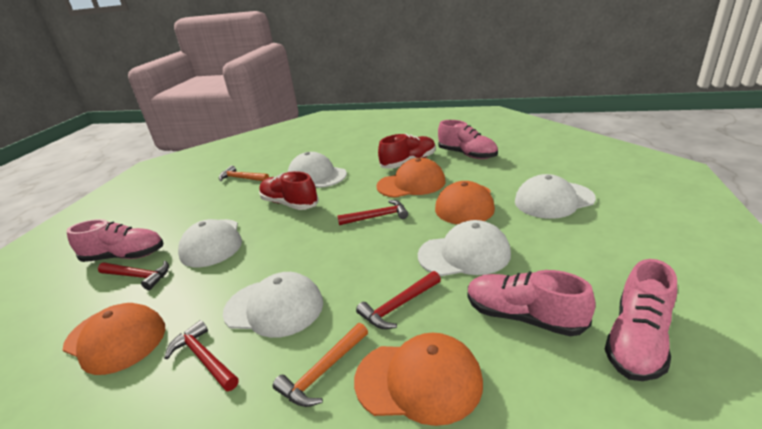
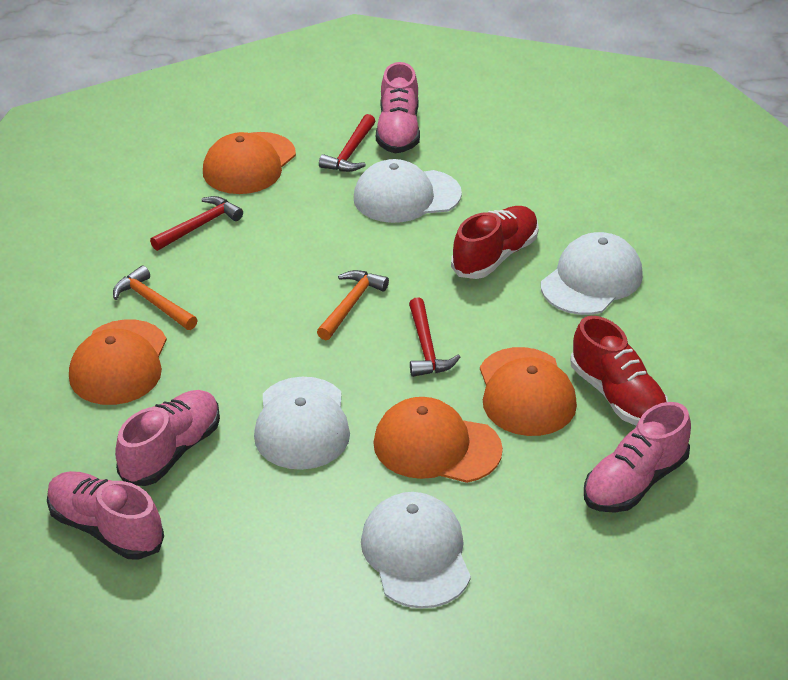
camera: 90 degrees right, 10 degrees up
(242, 178) = (603, 195): orange hammer -> orange hammer (351, 304)
(274, 307) = (256, 263): white cap -> none
(398, 306) = (224, 357): red hammer -> none

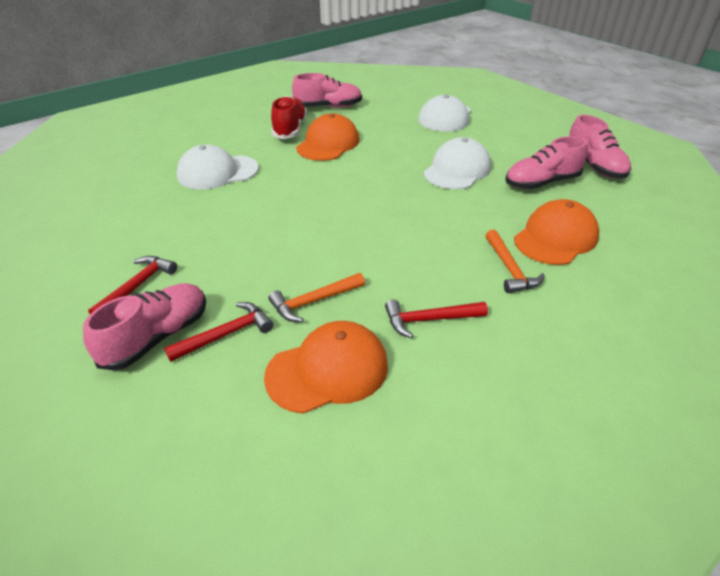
camera: 145 degrees left, 0 degrees up
(351, 304) = (369, 213): orange hammer -> orange hammer (314, 302)
(406, 196) = (240, 269): white cap -> none
(426, 347) = (352, 176): red hammer -> red hammer (137, 286)
(436, 446) = (397, 141): orange cap -> none
(495, 256) = (246, 204): red shoe -> none

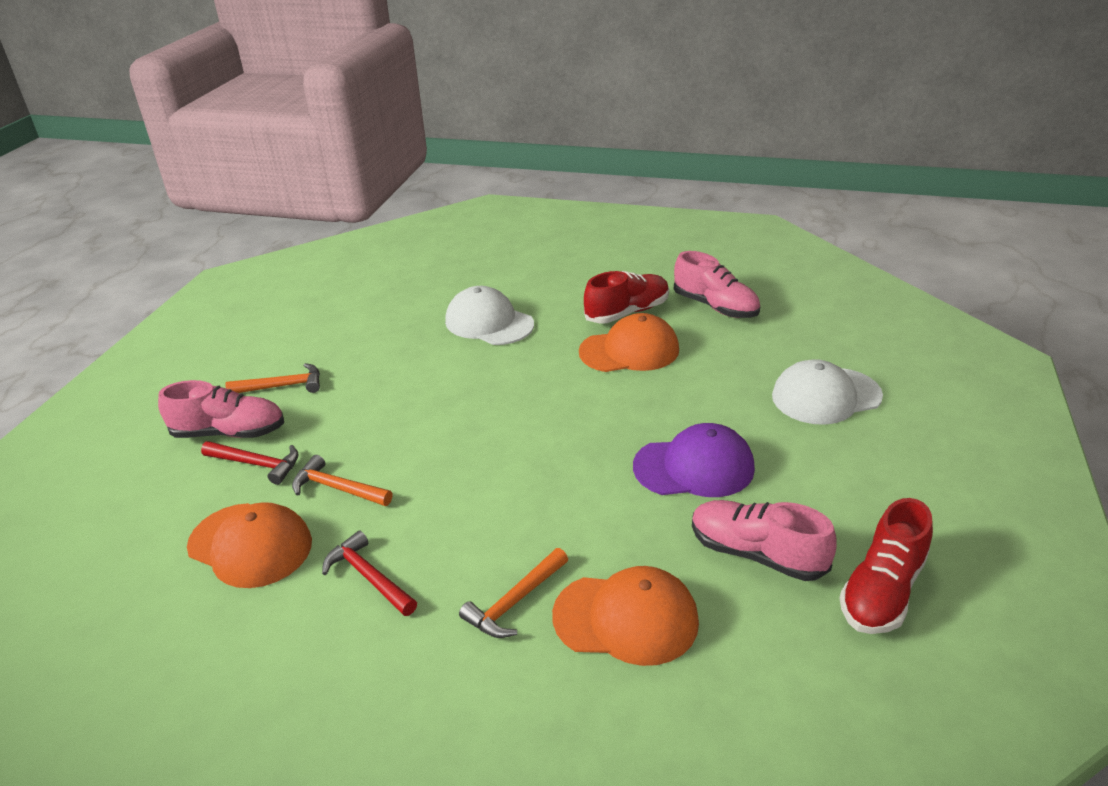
camera: 55 degrees right, 5 degrees down
(137, 286) = (282, 386): red hammer -> orange hammer
(457, 170) = (694, 467): white cap -> purple cap
(594, 166) = (882, 590): pink shoe -> red shoe

